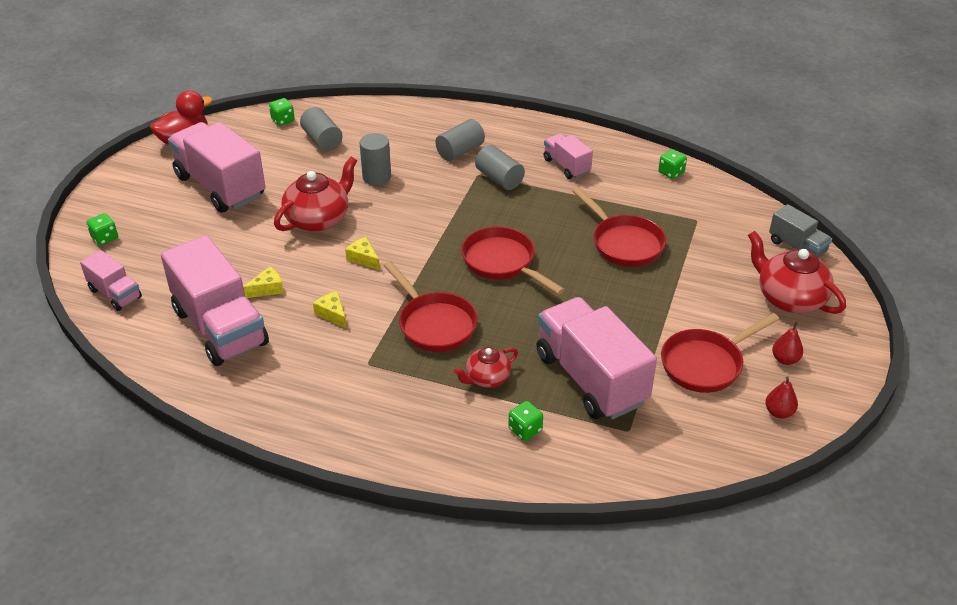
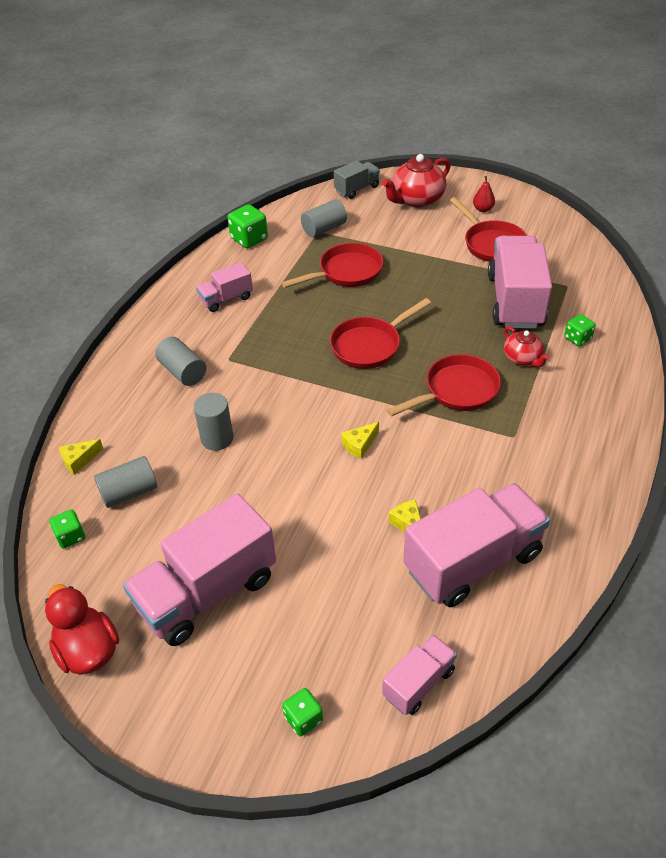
camera: 85 degrees left, 5 degrees up
(318, 219) = (288, 486): red teapot -> none
(332, 314) = (446, 466): yellow cheese -> yellow cheese (79, 460)
(499, 179) = (238, 344): grey cylinder -> grey cylinder (324, 229)
(590, 378) = (515, 301): pink truck -> pink truck turned 120 degrees clockwise
(671, 172) = (249, 239): green dice -> green dice, size x1.59
(779, 412) = (536, 218): red pear -> none

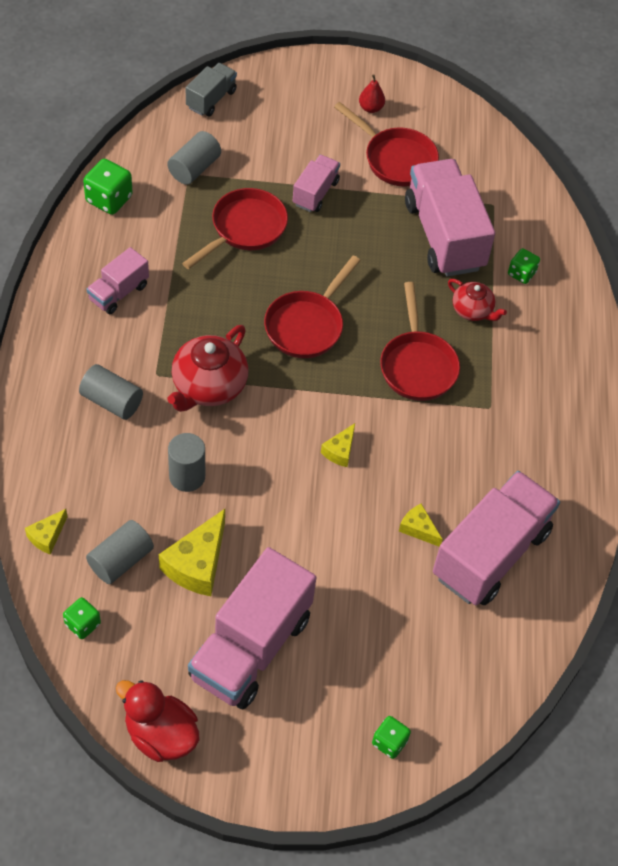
camera: 25 degrees left, 10 degrees up
(192, 509) = (197, 564): none -> yellow cheese
(416, 199) = (289, 105): red teapot -> red teapot (208, 386)
(418, 683) = (479, 683): pink truck -> pink truck (315, 193)
(456, 391) = (417, 365): red pan -> red pan turned 135 degrees clockwise

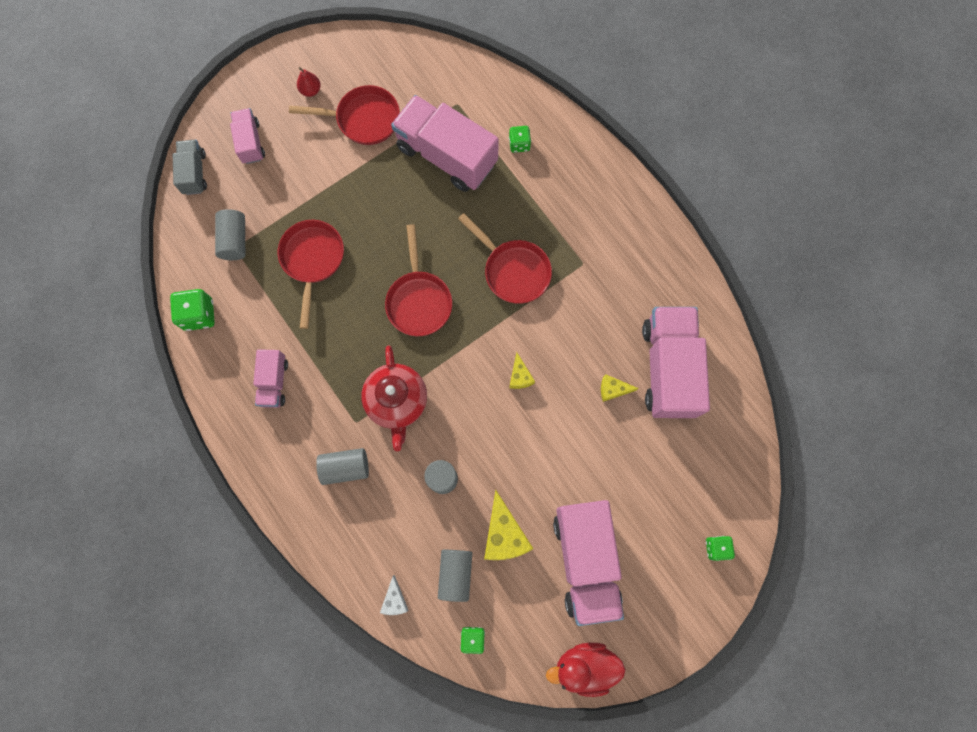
camera: 35 degrees left, 20 degrees up
(47, 536) = (394, 599): yellow cheese -> white cheese
(315, 193) = (334, 191): pink truck -> pink truck (250, 142)
(472, 310) = (512, 199): red teapot -> none

